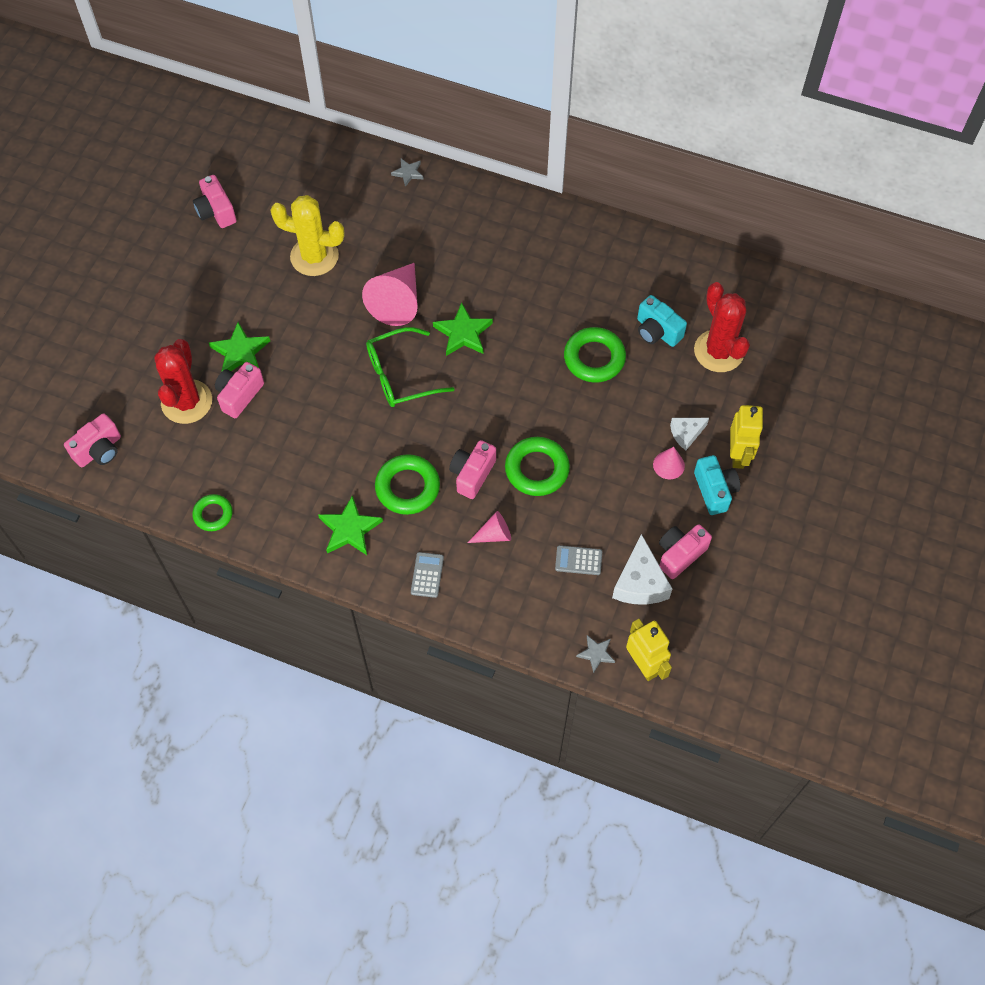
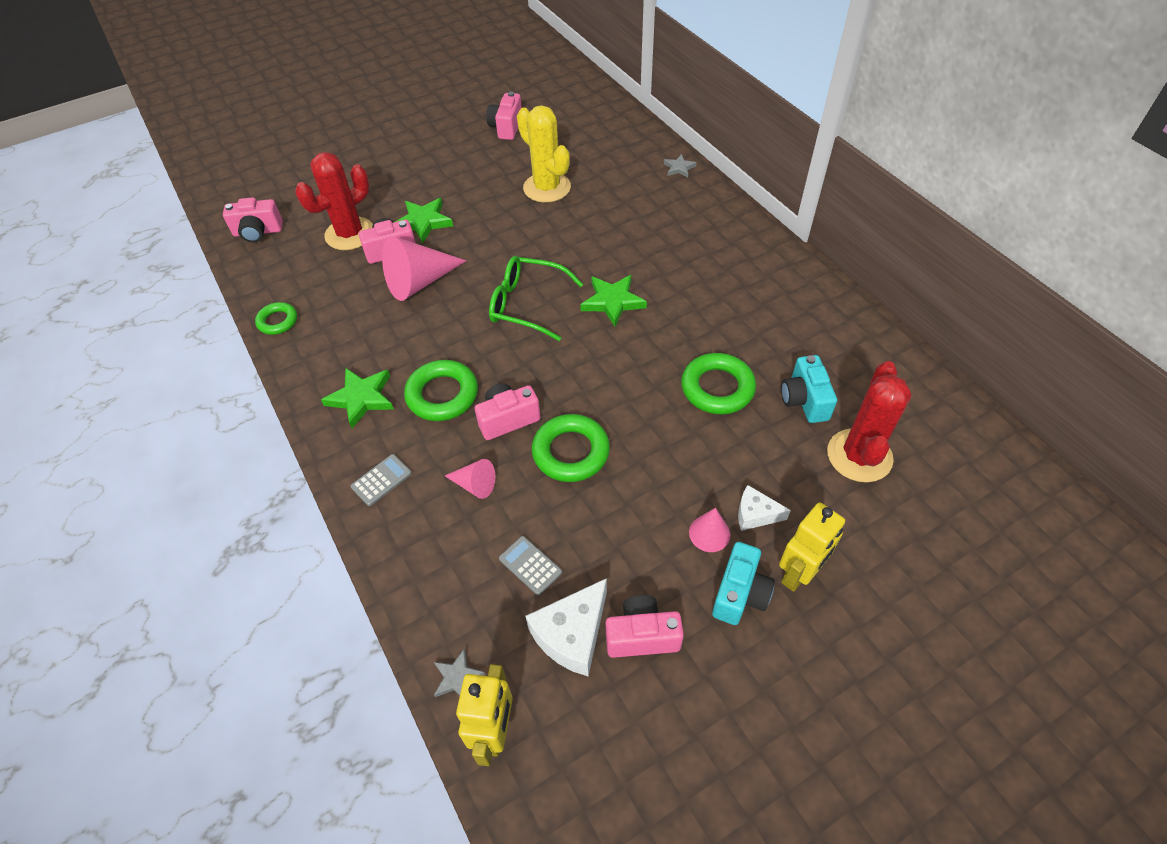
camera: 40 degrees right, 10 degrees down
(397, 302) = (580, 250): pink cone -> pink cone (419, 282)

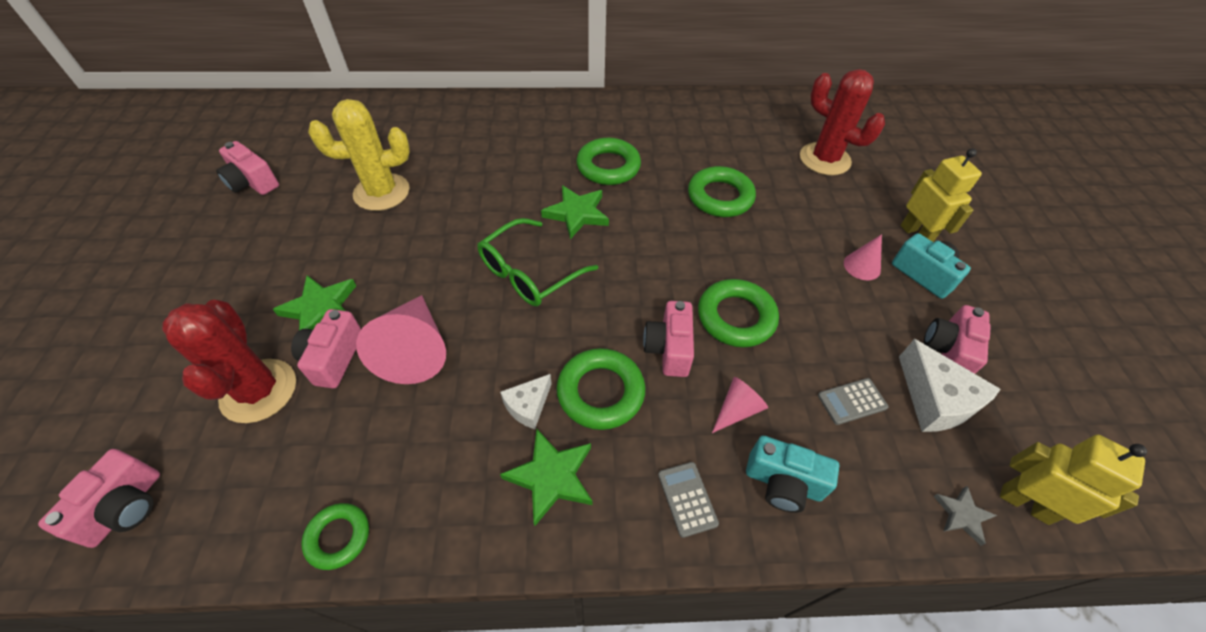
camera: 65 degrees left, 0 degrees up
(679, 168) = (453, 105): grey star -> none
(689, 295) = (608, 167): none -> green ring
(755, 514) = (854, 233): white cheese -> white cheese (528, 406)
(804, 400) = (760, 160): turquoise camera -> turquoise camera (783, 483)

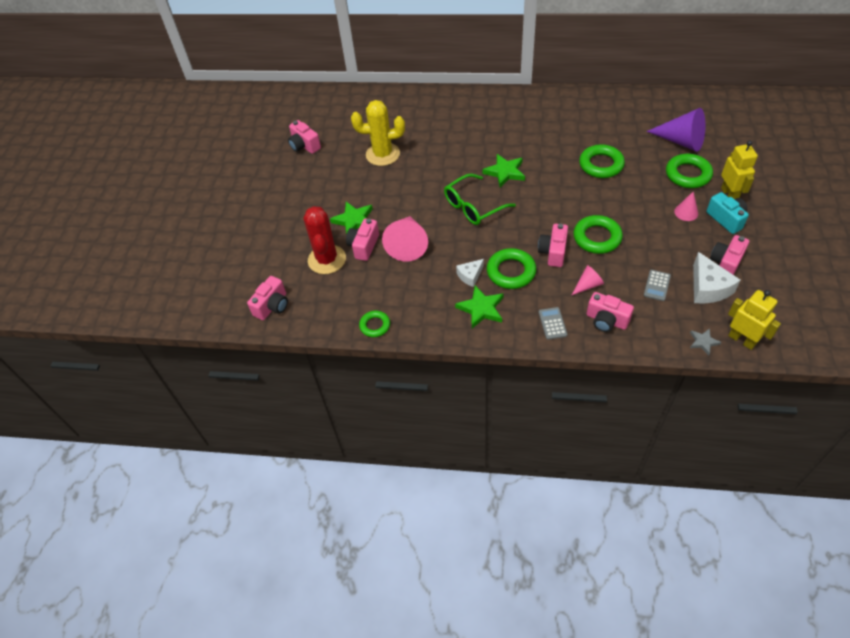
camera: 15 degrees right, 0 degrees up
(608, 167) = (528, 142): green ring -> green ring (688, 174)
(783, 483) = (606, 320): turquoise camera -> pink camera
(824, 159) = (681, 141): red cactus -> purple cone
(852, 401) = (657, 285): grey calculator -> grey calculator turned 60 degrees counterclockwise

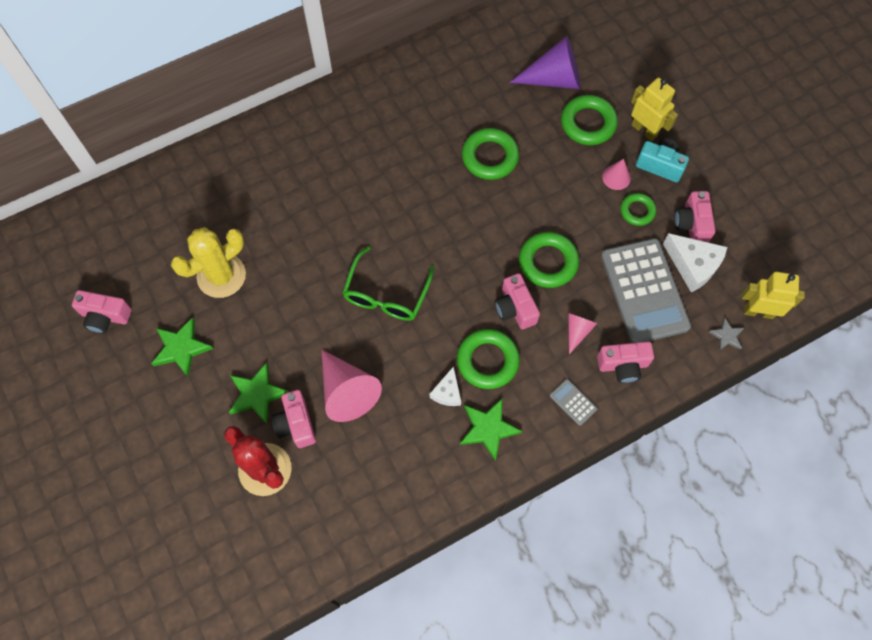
camera: 40 degrees left, 15 degrees up
(272, 306) = (247, 574): pink camera -> none
(375, 325) = (388, 523): green ring -> green ring (637, 211)
(505, 172) = (389, 224): green star -> green star (181, 348)
(657, 285) = (644, 291): grey calculator -> grey calculator, size x2.48

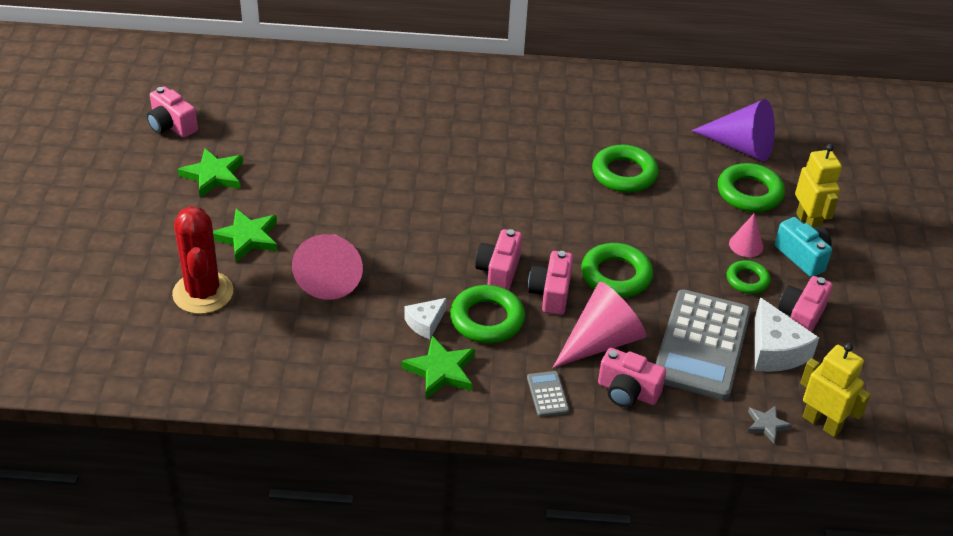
camera: 30 degrees right, 25 degrees down
(221, 276) = (295, 144): yellow cactus -> none
(296, 424) = (262, 275): pink camera -> pink camera (498, 271)
(386, 294) = (432, 225): green glasses -> none
(577, 331) = (601, 342): pink cone -> pink cone, size x1.93

